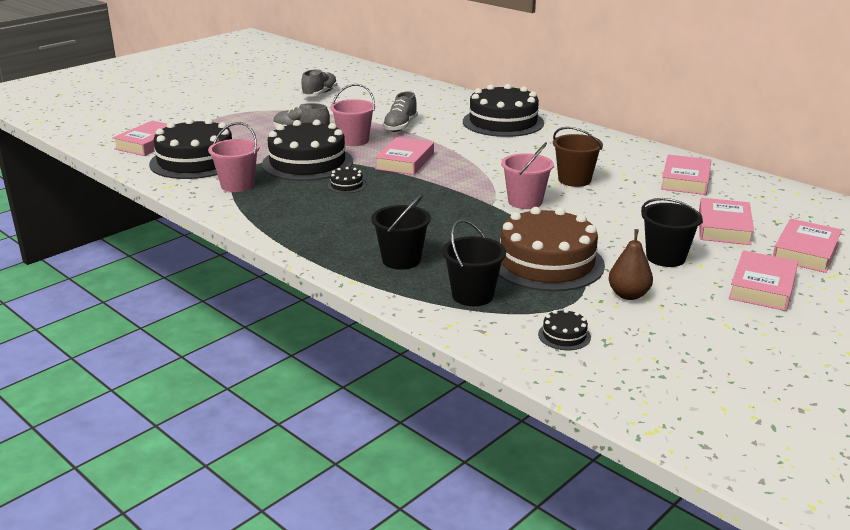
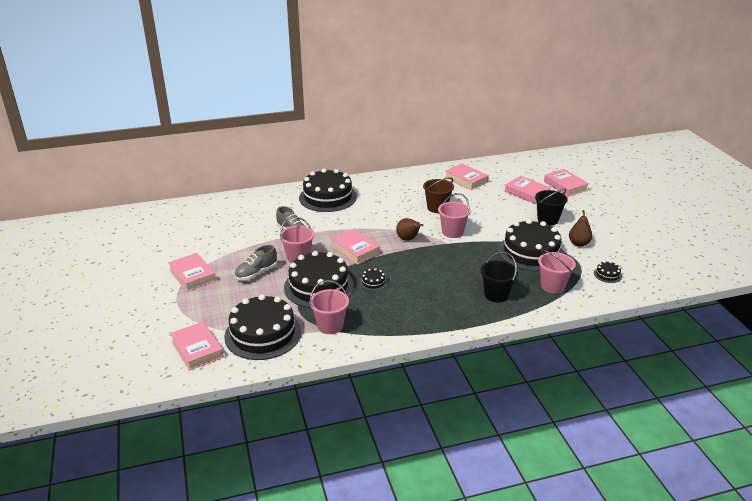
camera: 60 degrees left, 5 degrees up
(320, 94) = (185, 244): grey shoe -> none
(468, 181) = (408, 239): none -> brown pear
(472, 295) = (552, 286): black bucket -> pink bucket
(546, 262) = (531, 252): brown cake -> black cake
(762, 287) = (591, 209): pink book -> pink book (192, 275)

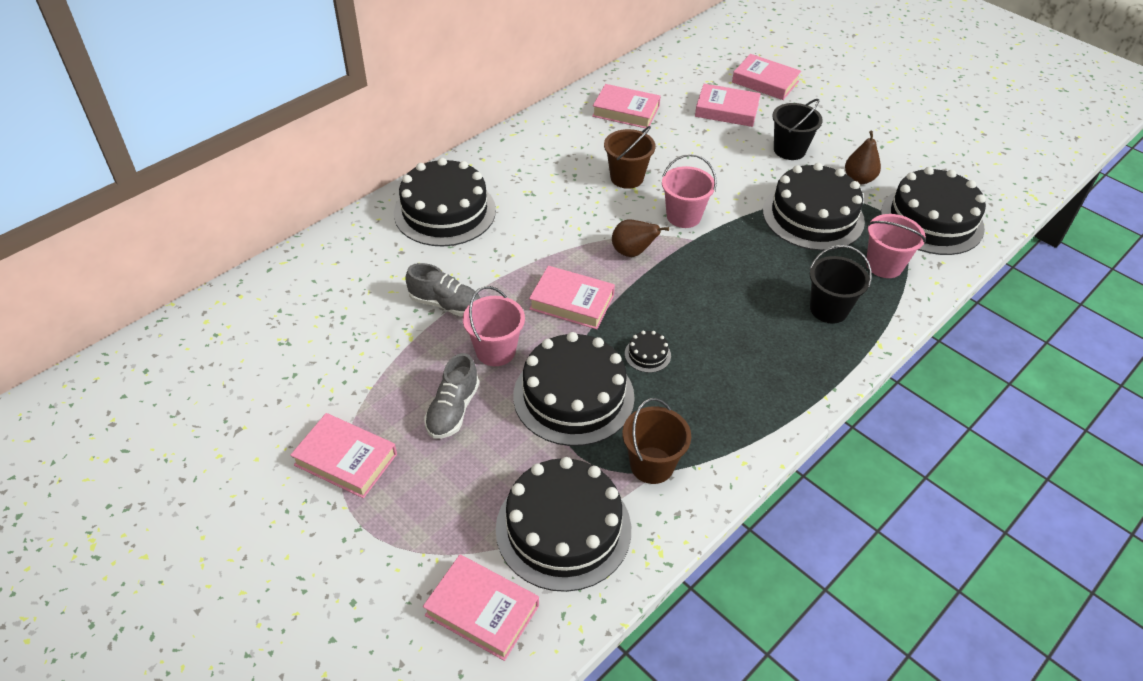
camera: 30 degrees left, 15 degrees up
(330, 326) = (652, 465): pink bucket -> brown bucket
(607, 275) = (931, 220): black cake -> black cake, size x2.50

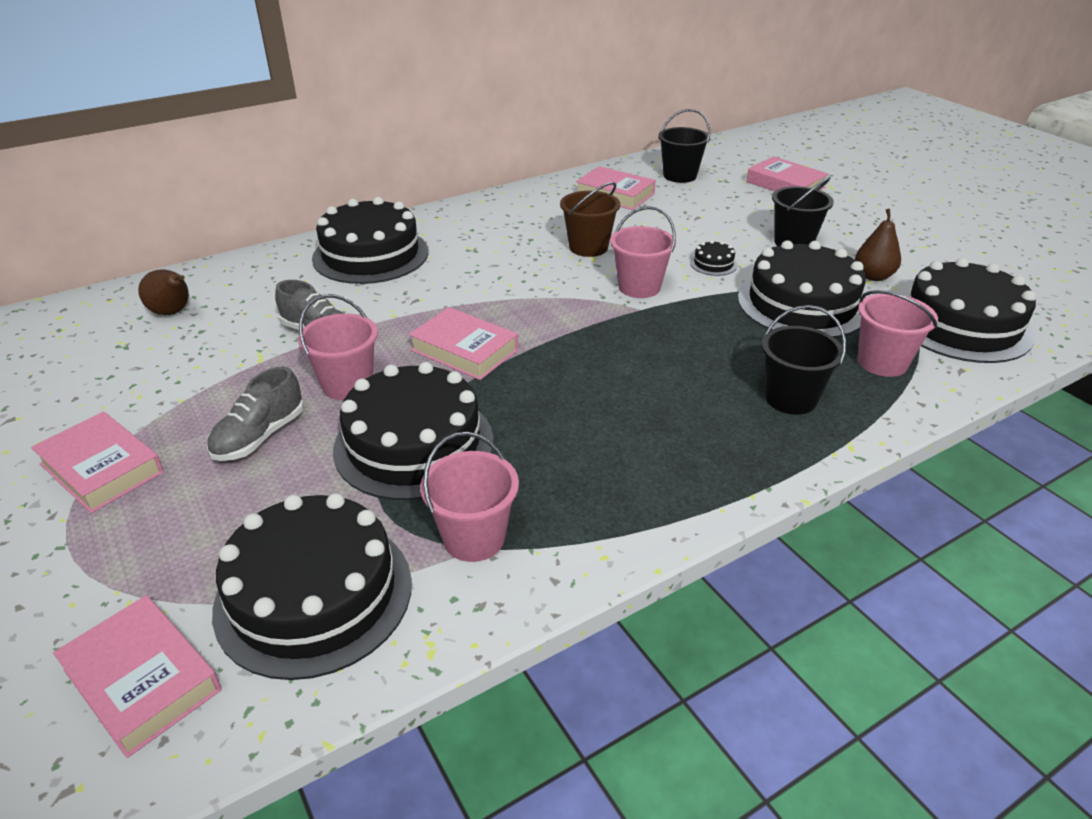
camera: 15 degrees right, 10 degrees down
(632, 252) = (562, 313): brown pear -> brown pear (173, 312)
(647, 354) = (530, 414): black cake -> black cake (713, 264)
(652, 465) = (474, 538): brown bucket -> pink bucket
(673, 81) = (679, 176): none -> black bucket
(726, 110) = (731, 203): pink book -> none

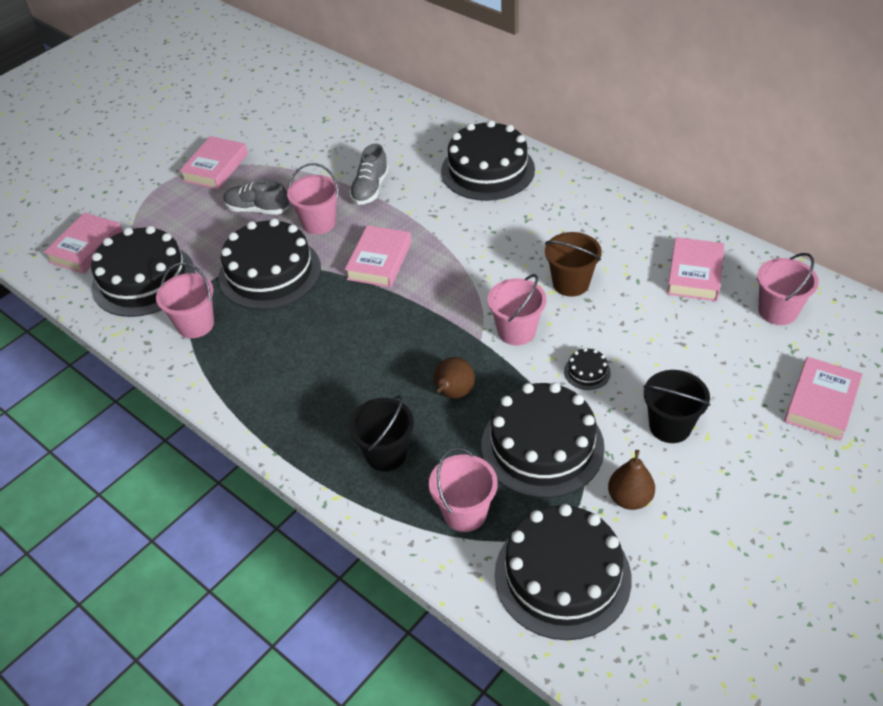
camera: 75 degrees right, 10 degrees up
(173, 312) = (368, 119): brown pear -> brown pear (453, 393)
(679, 176) = (777, 311): black bucket -> pink bucket

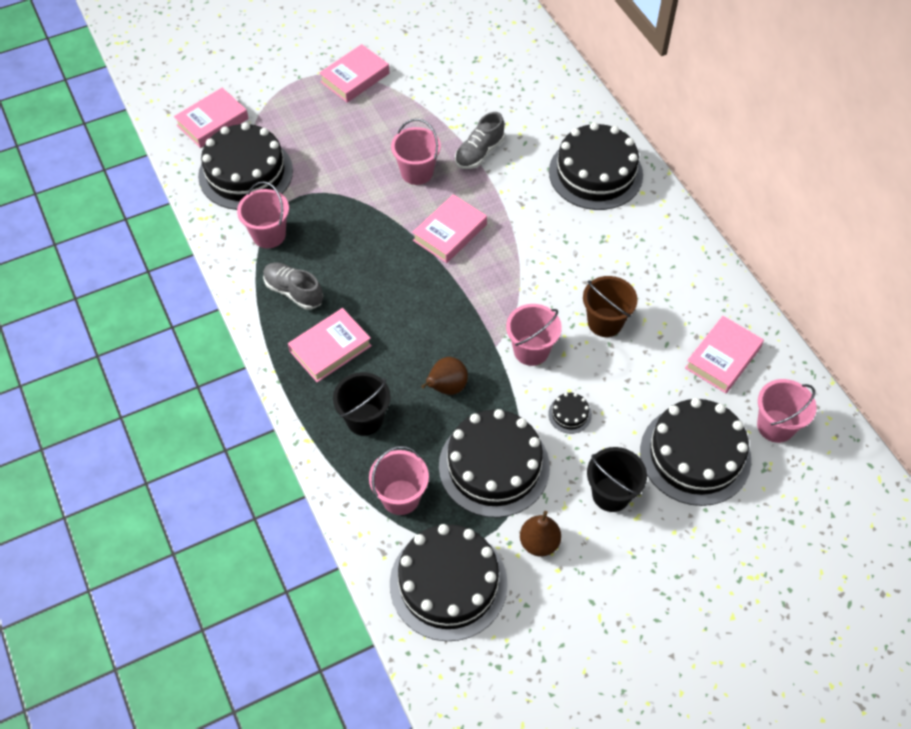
camera: 20 degrees right, 10 degrees up
(257, 209) = (371, 137): grey shoe -> grey shoe (294, 292)
(270, 272) = (352, 207): black cake -> black cake (695, 455)
(821, 403) = (756, 529): pink book -> pink book (330, 348)

